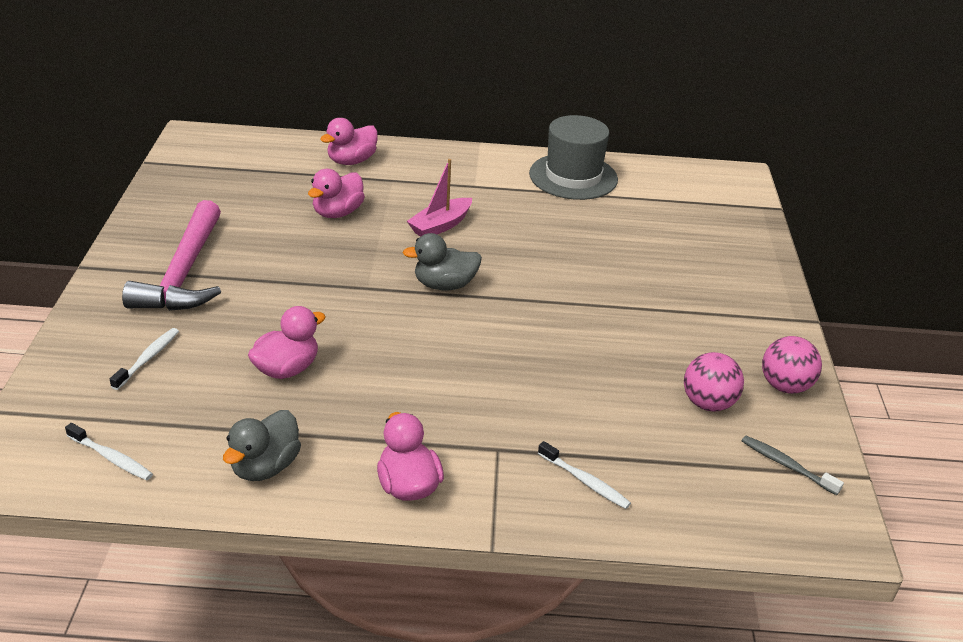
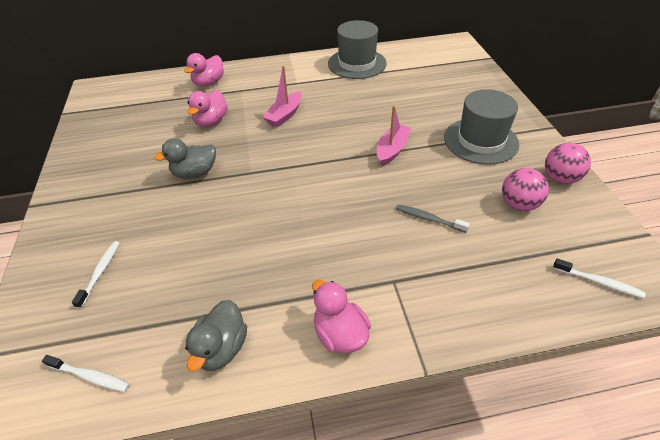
camera: 10 degrees left, 10 degrees up
(184, 273) = (112, 192): pink hammer -> none
(287, 369) = (212, 253): pink duck -> none
(444, 285) = (304, 158): grey duck -> grey duck (195, 173)
(569, 301) = (392, 150): none -> pink boat
(585, 481) = (467, 291): white toothbrush -> white toothbrush (598, 282)
(700, 316) = (480, 141): none -> grey hat
(787, 465) = (594, 239): grey toothbrush -> grey toothbrush (429, 219)

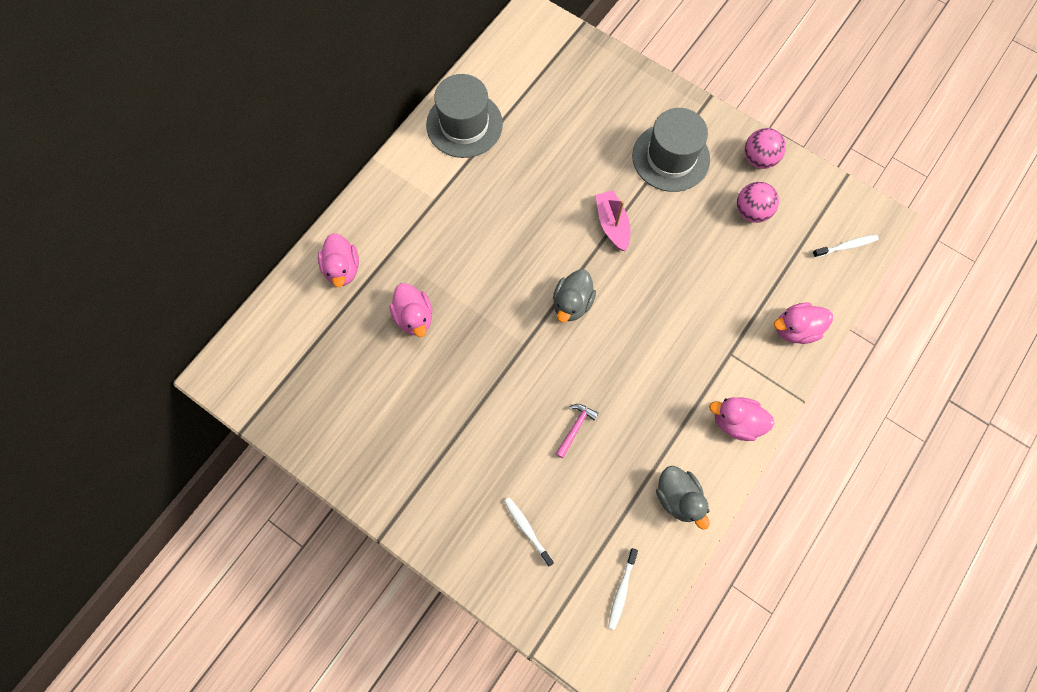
camera: 45 degrees left, 25 degrees up
(90, 376) = (621, 590): white toothbrush -> white toothbrush turned 135 degrees clockwise
(195, 173) = (478, 385): grey duck -> grey duck (572, 303)
(216, 239) = (575, 428): none -> pink hammer
(285, 115) = (475, 254): pink boat -> none
(429, 219) = (704, 277): grey toothbrush -> none
(477, 307) = (795, 329): none -> pink duck

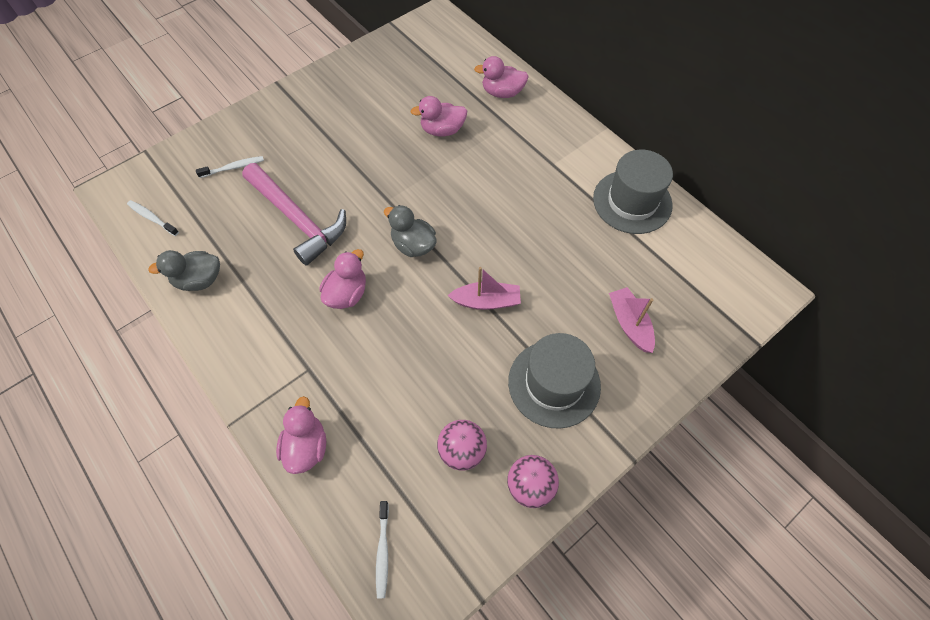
camera: 105 degrees right, 10 degrees down
(575, 428) = (297, 219): pink hammer -> pink hammer, size x2.46
(597, 111) = (629, 324): none -> pink boat
(735, 422) = (240, 351): pink duck -> pink duck (347, 294)

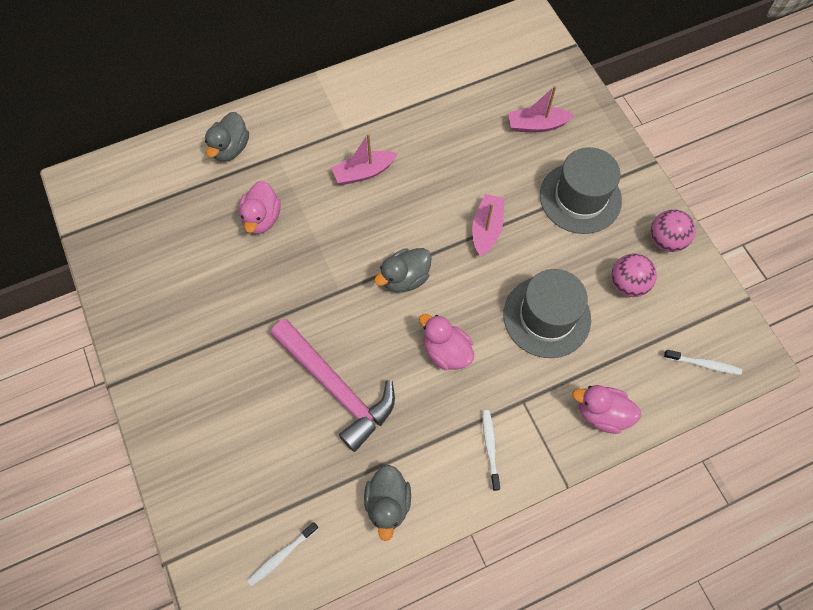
camera: 75 degrees left, 5 degrees up
(233, 168) = (235, 451): white toothbrush -> white toothbrush (490, 448)
(297, 219) = (336, 387): pink hammer -> pink hammer turned 75 degrees clockwise
(502, 92) = (230, 148): pink duck -> grey duck
(514, 189) = (364, 172): none -> pink boat
(632, 201) = (411, 81): grey hat -> grey hat (546, 317)

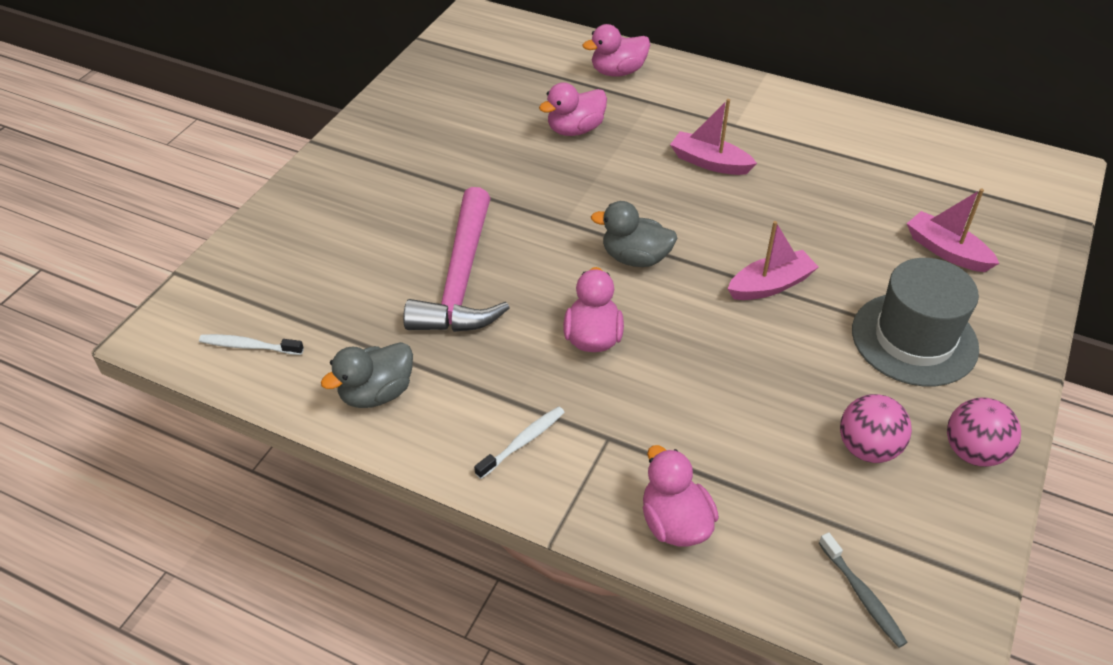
camera: 50 degrees right, 20 degrees down
(230, 148) = (617, 72): grey duck -> pink duck
(546, 317) = (733, 397): grey hat -> none
(703, 364) = (862, 595): white toothbrush -> grey toothbrush

